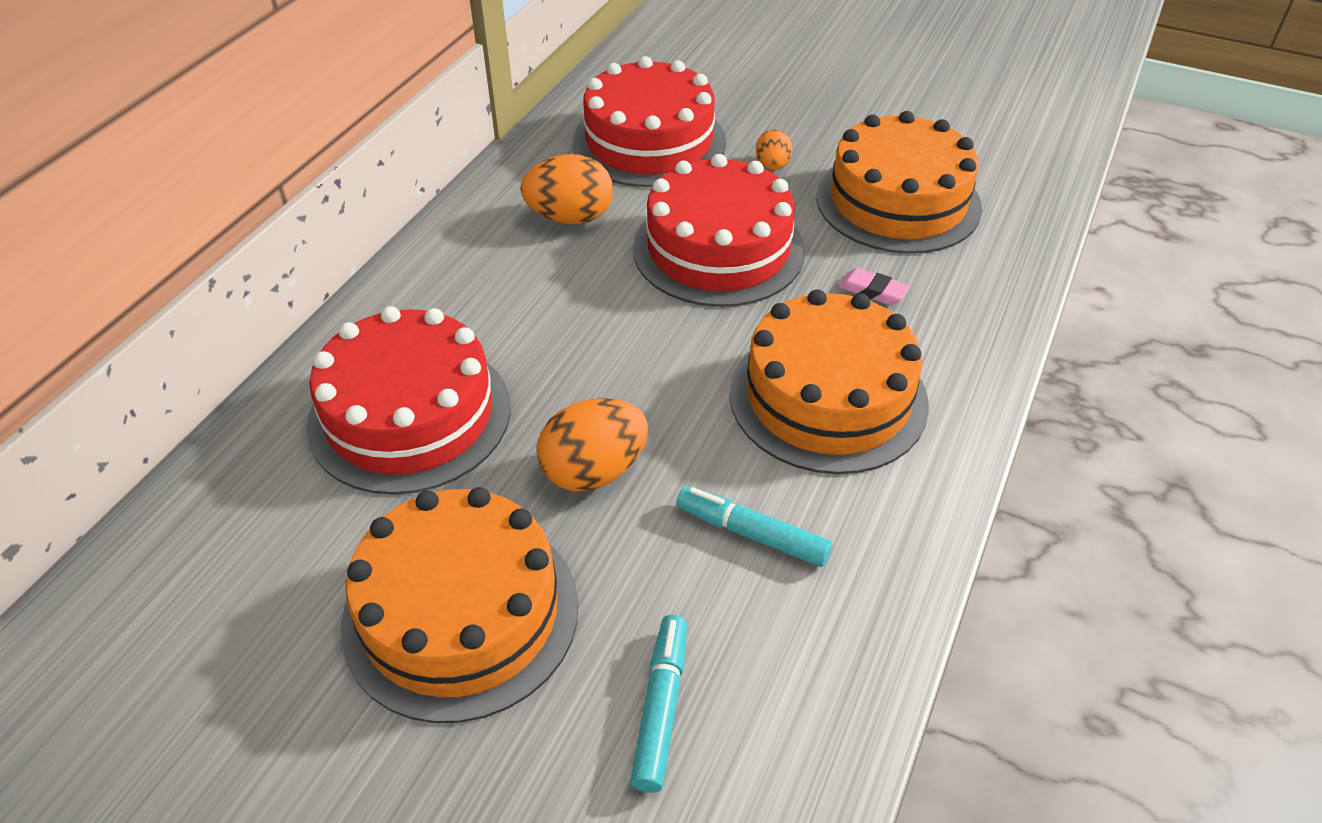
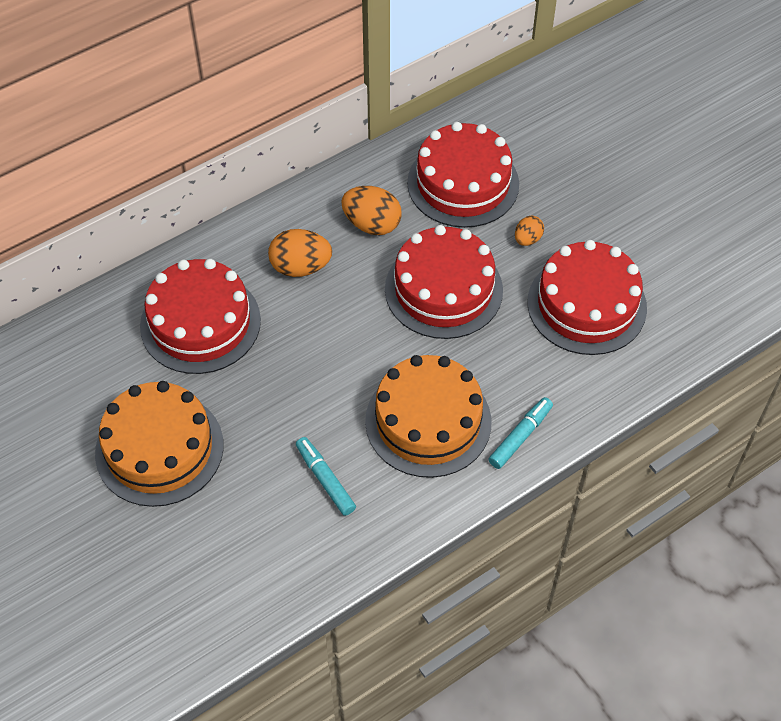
camera: 30 degrees right, 10 degrees up
(594, 471) = (271, 403): orange egg -> orange egg (300, 267)
(661, 707) = (219, 543): turquoise marker -> turquoise marker (520, 436)
(872, 291) = (513, 363): pink eraser -> none
(898, 201) = (586, 305): orange cake -> red cake

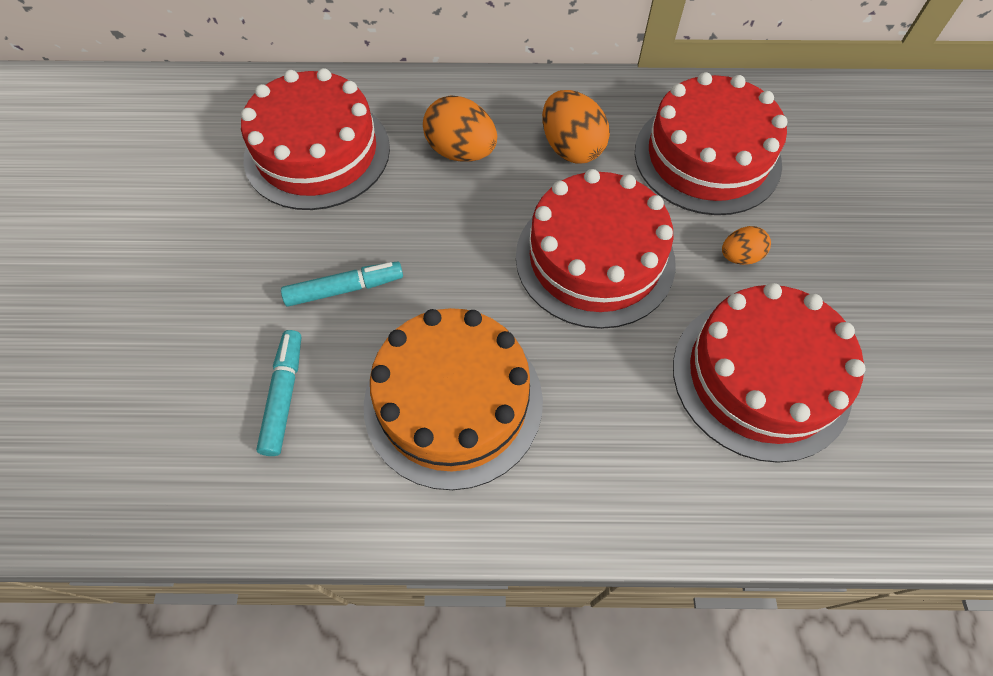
camera: 35 degrees right, 5 degrees up
(159, 449) = (163, 253): orange cake -> none
(520, 436) = (548, 496): turquoise marker -> turquoise marker (345, 289)

